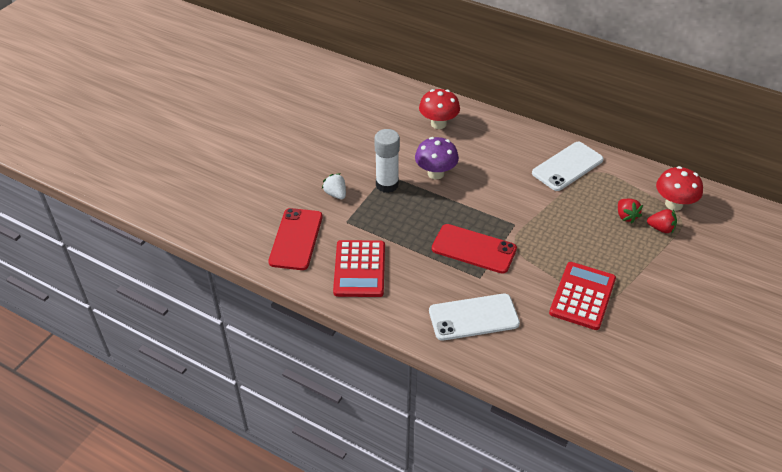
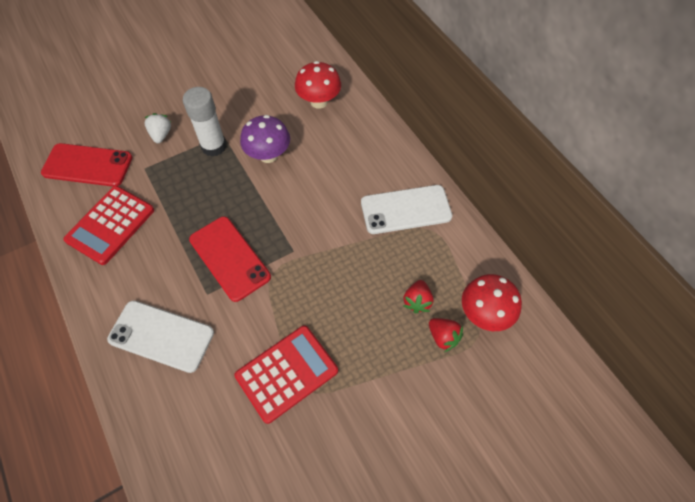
camera: 30 degrees right, 15 degrees up
(296, 239) = (87, 165): red phone -> red phone turned 60 degrees clockwise

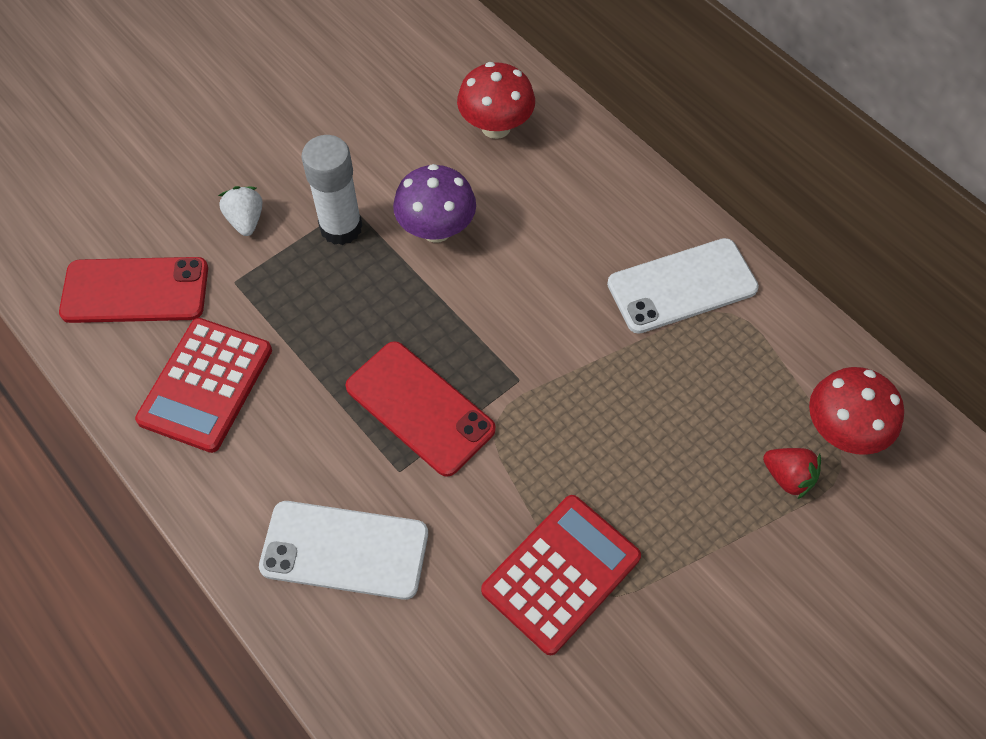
camera: 10 degrees left, 0 degrees up
(417, 301) = (735, 429): red strawberry -> none

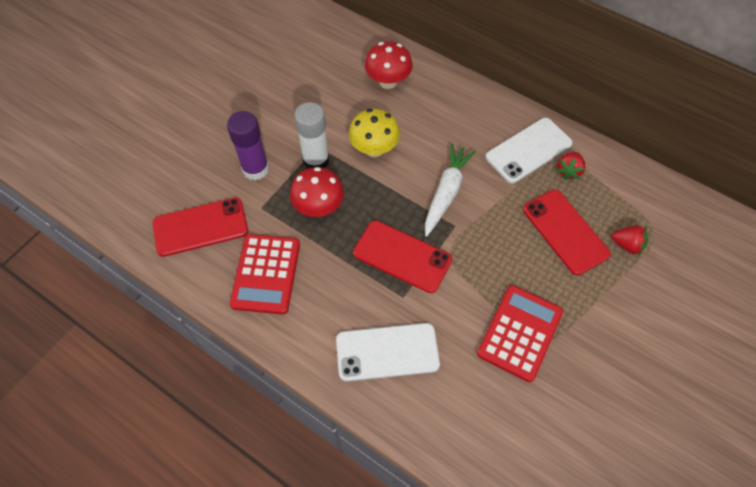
camera: 15 degrees left, 0 degrees up
(246, 220) = (255, 169): white strawberry -> purple glue stick
(436, 229) = (374, 149): purple mushroom -> yellow mushroom
(525, 323) = (446, 192): none -> white carrot
(693, 431) = (565, 231): none -> red phone
(736, 334) = (568, 171): none -> red strawberry
(842, 431) = (647, 212): red mushroom -> red mushroom (319, 207)

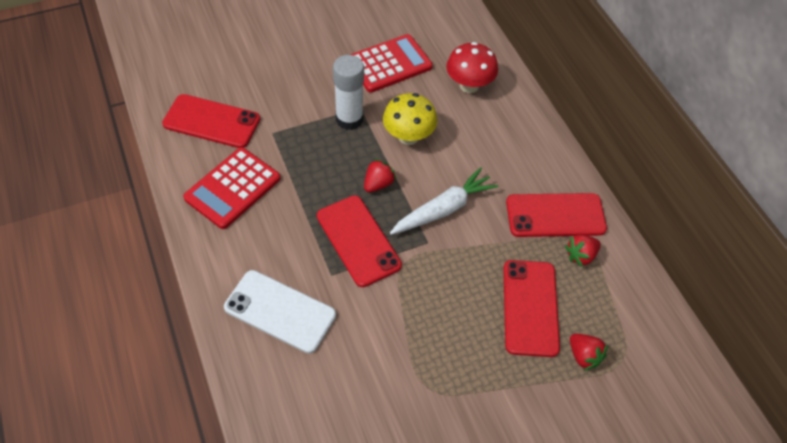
camera: 30 degrees right, 5 degrees down
(255, 169) = (293, 99): purple glue stick -> none
(319, 207) = (320, 159): red mushroom -> none
(381, 201) = (378, 184): none -> red strawberry
(519, 333) = (410, 369): red calculator -> red calculator (389, 64)
(528, 150) = (555, 215): white phone -> red phone

